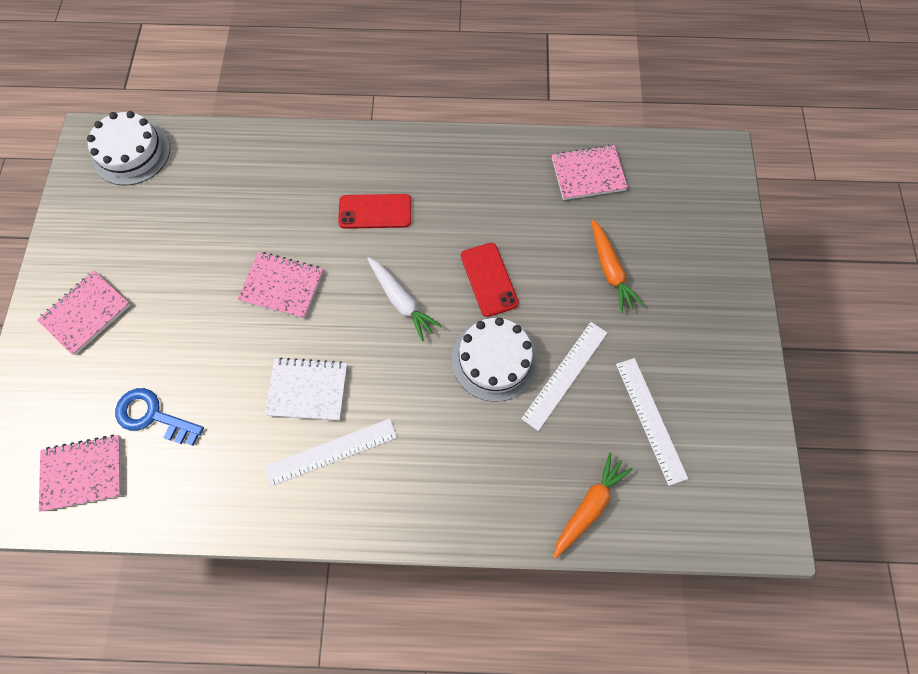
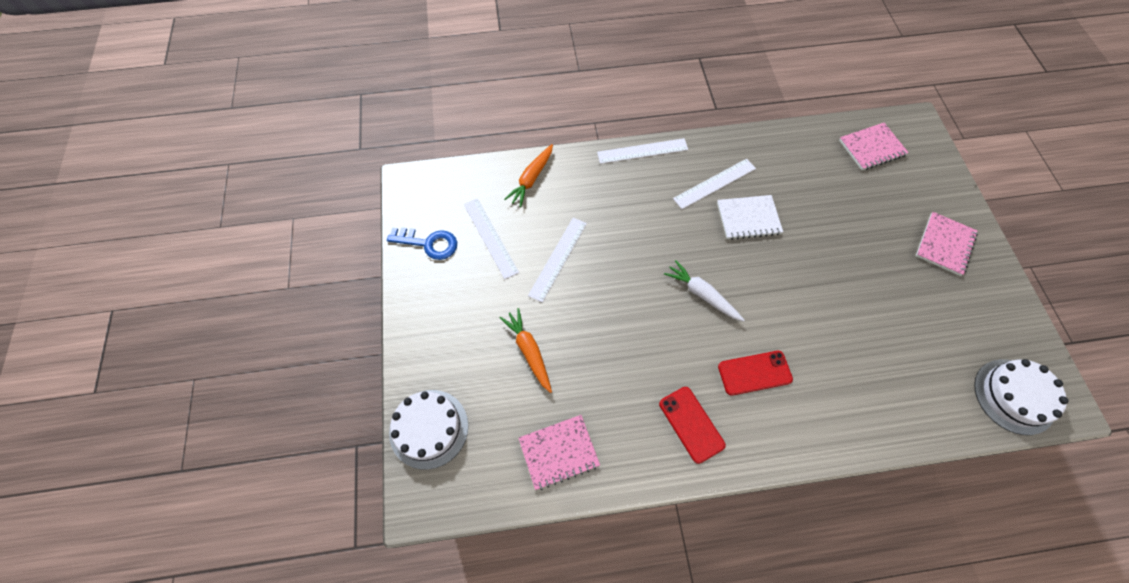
camera: 170 degrees right, 5 degrees down
(153, 416) = (847, 185): blue key -> blue key (428, 243)
(282, 286) = (804, 291): pink notebook -> none
(417, 529) = (642, 151): none -> white ruler
(489, 279) = (633, 325): red phone -> red phone (691, 424)
(494, 359) = (615, 261): white cake -> white cake (429, 428)

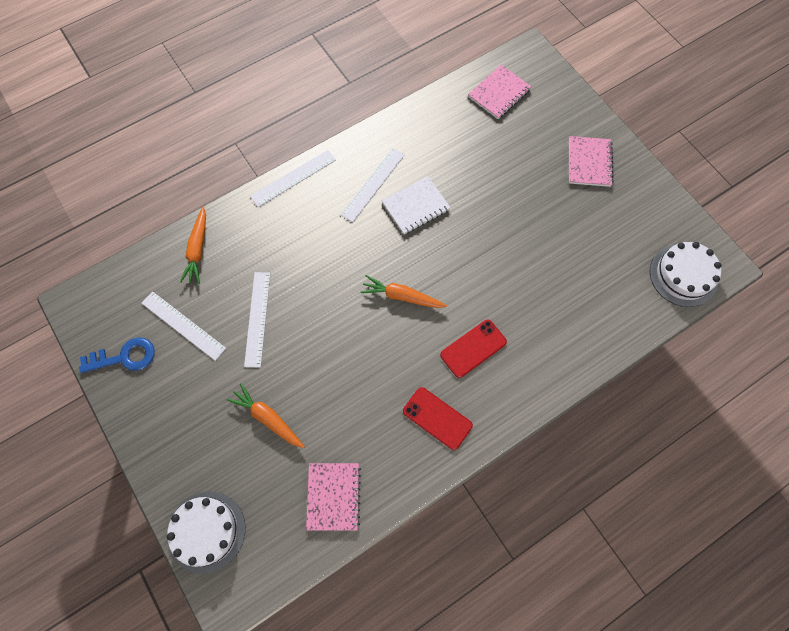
camera: 25 degrees left, 5 degrees up
(559, 452) = (333, 496): pink notebook -> pink notebook turned 45 degrees counterclockwise
(701, 294) = (401, 296): white carrot -> orange carrot

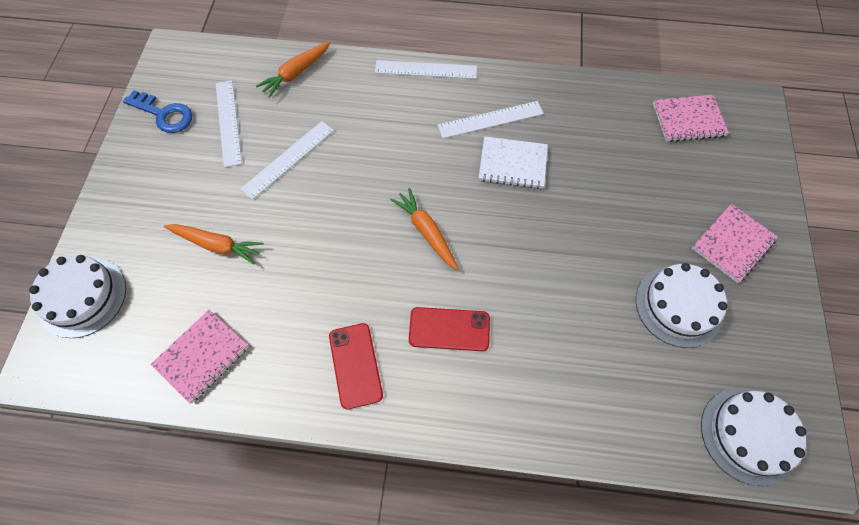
camera: 40 degrees right, 5 degrees down
(267, 418) = (217, 245): orange carrot -> orange carrot turned 120 degrees clockwise
(590, 226) = (679, 306): none -> white cake

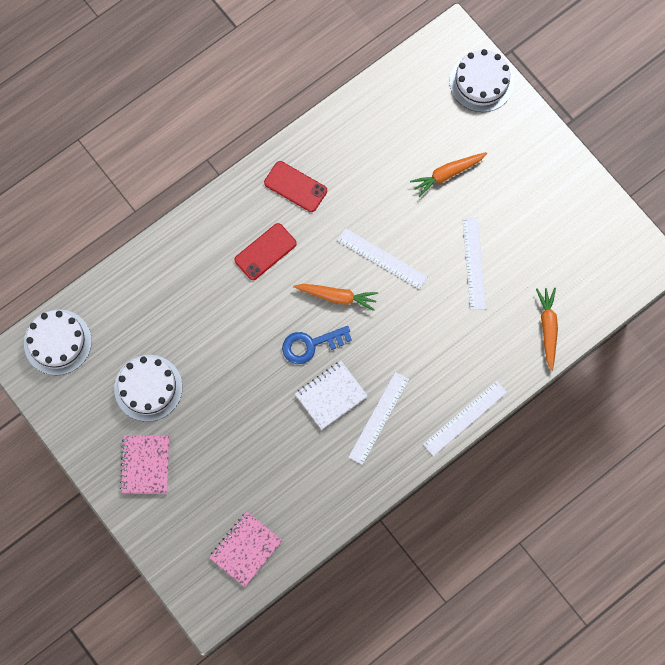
camera: 135 degrees right, 10 degrees up
(164, 114) = (590, 216): blue key -> blue key (311, 345)
(202, 356) = (379, 116): pink notebook -> none
(228, 122) = (543, 250): white ruler -> white ruler (382, 258)

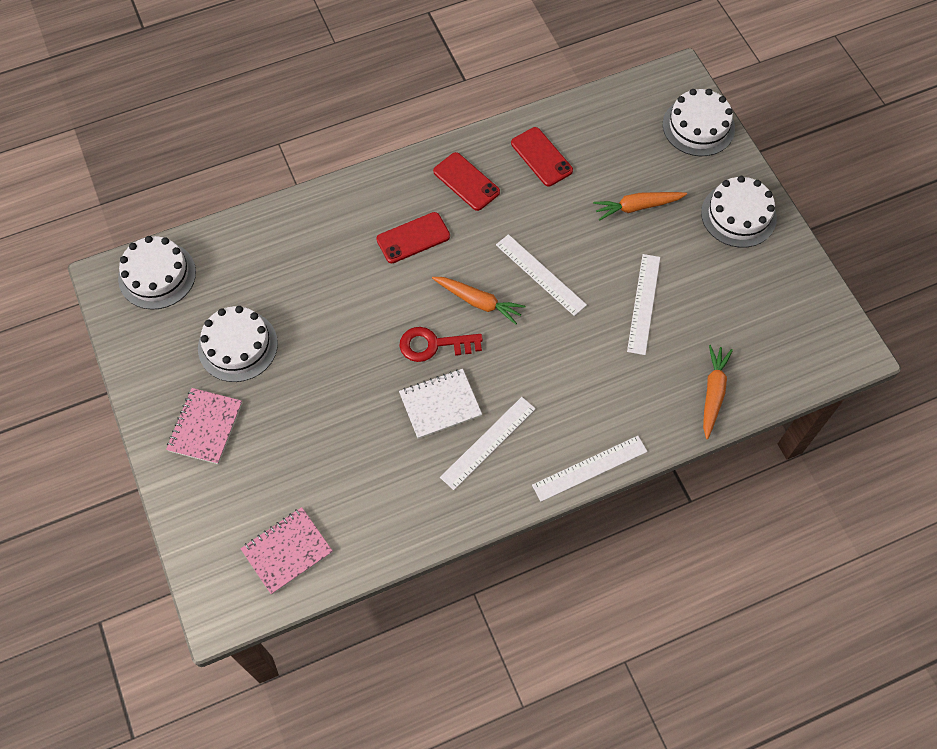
camera: 15 degrees right, 10 degrees down
(311, 345) = (434, 345): blue key -> red key
(354, 146) = (541, 157): none -> red phone
(534, 160) = (738, 215): none -> white cake

